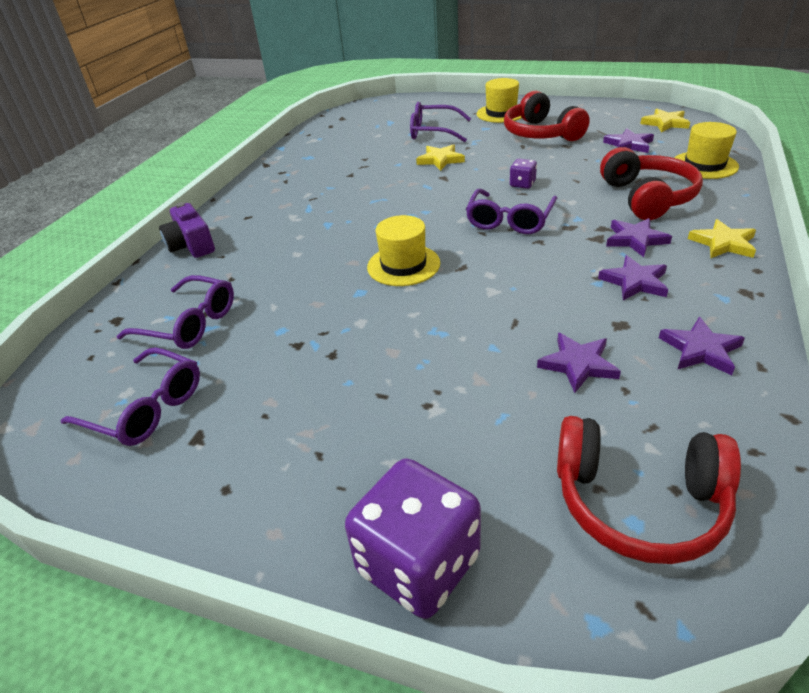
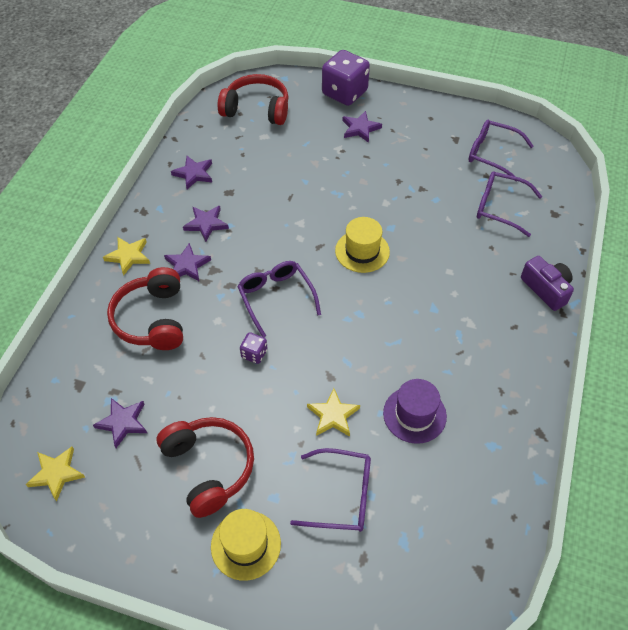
camera: 175 degrees right, 15 degrees up
(368, 165) = (414, 414): none -> purple hat
(509, 220) = (276, 298): purple glasses -> purple glasses turned 45 degrees counterclockwise
(578, 364) = (261, 168): purple star -> purple star (360, 128)
(704, 165) = (74, 368): yellow hat -> none

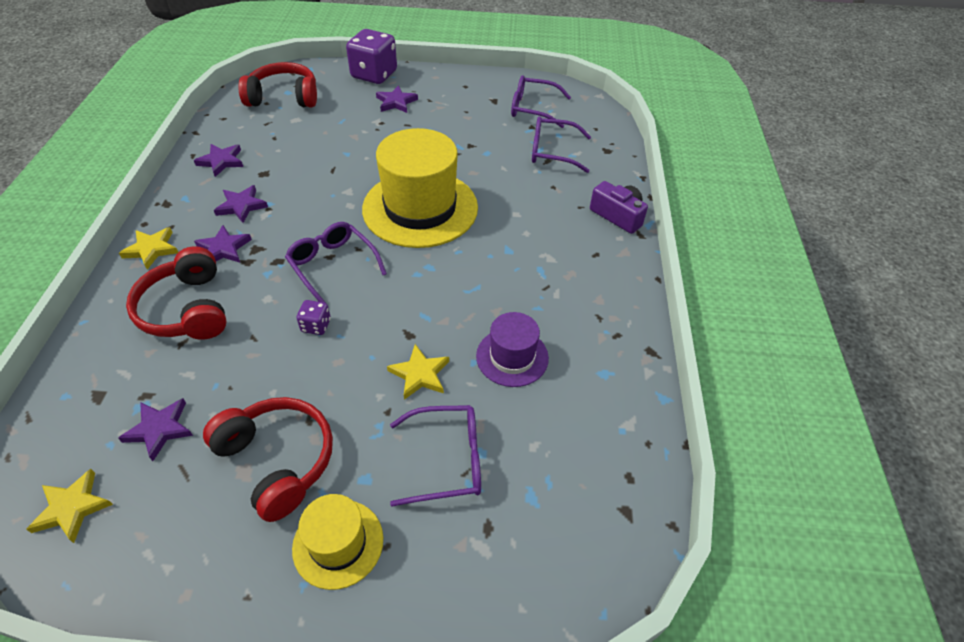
camera: 15 degrees left, 5 degrees down
(362, 251) = (420, 208): yellow hat -> yellow hat, size x1.94

